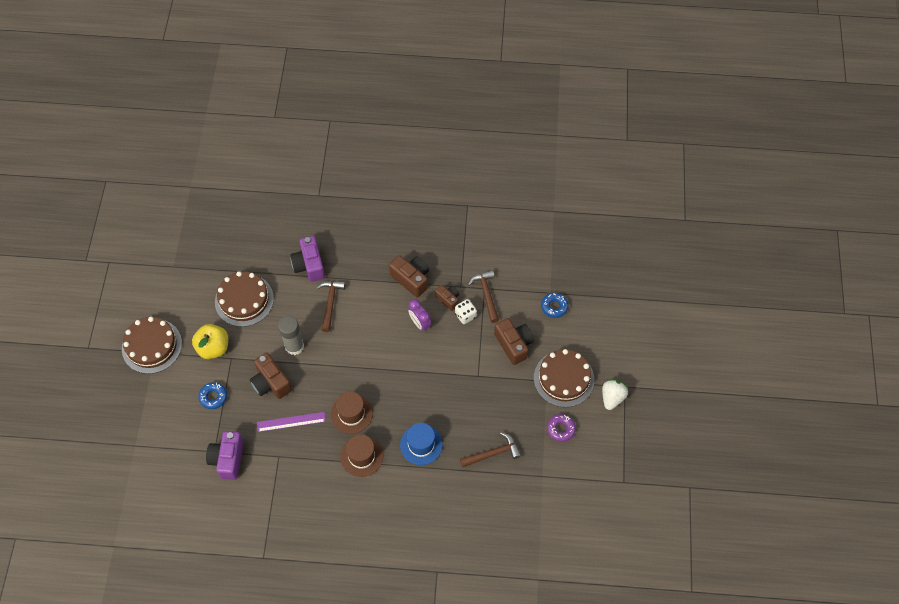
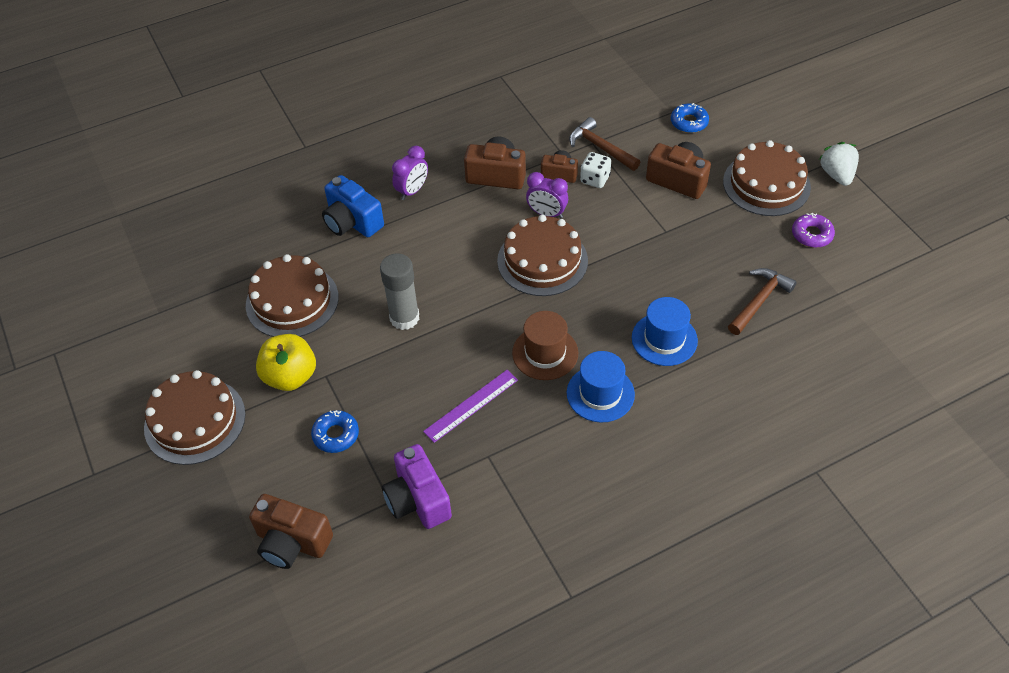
camera: 30 degrees left, 10 degrees down
(271, 383) = (406, 375): brown camera -> brown camera (292, 542)
(309, 265) = (352, 222): purple camera -> blue camera
(330, 303) = (414, 248): brown hammer -> none
(356, 262) = (412, 191): none -> purple clock
(361, 456) = (600, 393): brown hat -> blue hat
(394, 353) = (542, 260): none -> brown cake

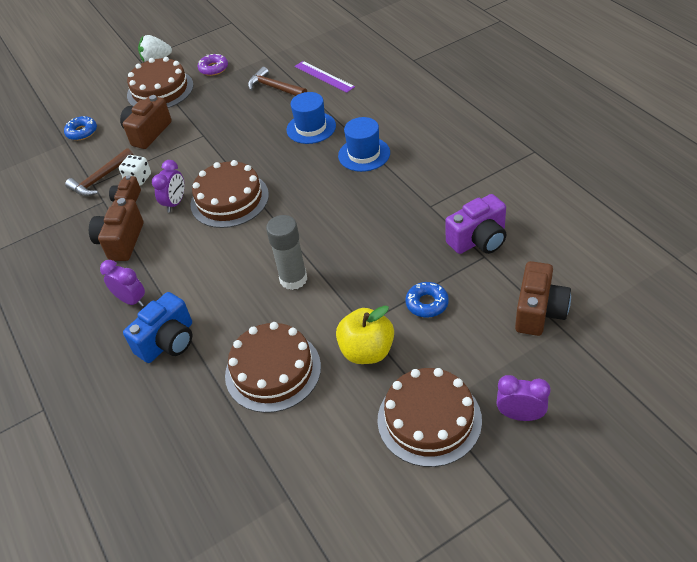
camera: 90 degrees left, 5 degrees down
(171, 498) = (520, 415): none -> purple clock
(471, 405) = (384, 222): purple ruler -> purple ruler (324, 76)
(545, 353) = (328, 187): brown hat -> none

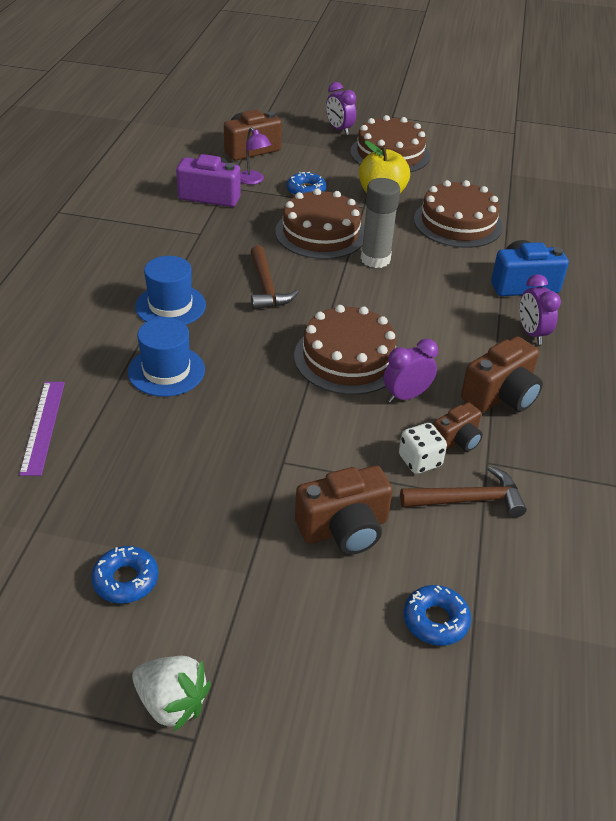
camera: 145 degrees left, 5 degrees down
(160, 90) = (245, 607): brown cake -> brown cake (320, 233)
(213, 68) = (126, 580): purple donut -> blue donut
(275, 88) = (113, 461): brown hammer -> brown hammer (266, 287)
(477, 279) = (253, 180): none -> purple lamp

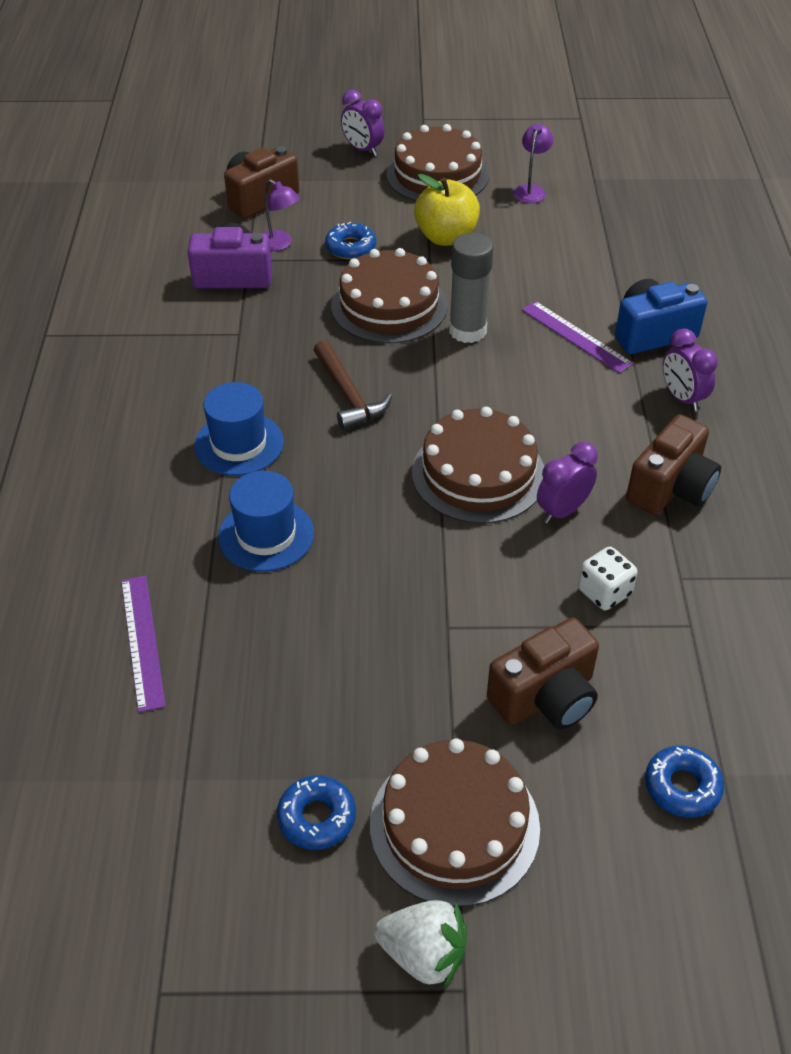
camera: 10 degrees left, 5 degrees up
(457, 440) = (638, 556): brown camera -> none
(458, 223) = (550, 261): brown cake -> brown cake (454, 825)
(459, 174) = (531, 190): none -> purple lamp
(460, 277) = (576, 336): none -> purple ruler
(468, 500) = (673, 630): brown hammer -> none

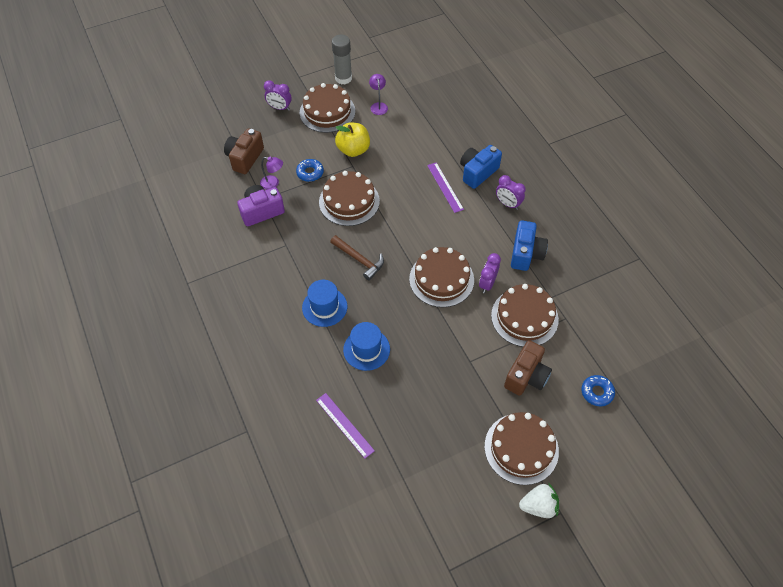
camera: 25 degrees left, 10 degrees up
(317, 817) = (466, 470): blue donut -> none
(467, 331) = (394, 202): grey glue stick -> grey glue stick (343, 78)
(576, 336) = (445, 187): purple ruler -> purple ruler turned 45 degrees clockwise
(604, 592) = (524, 317): white dice -> brown cake
(670, 488) = (526, 253): brown camera -> blue camera

